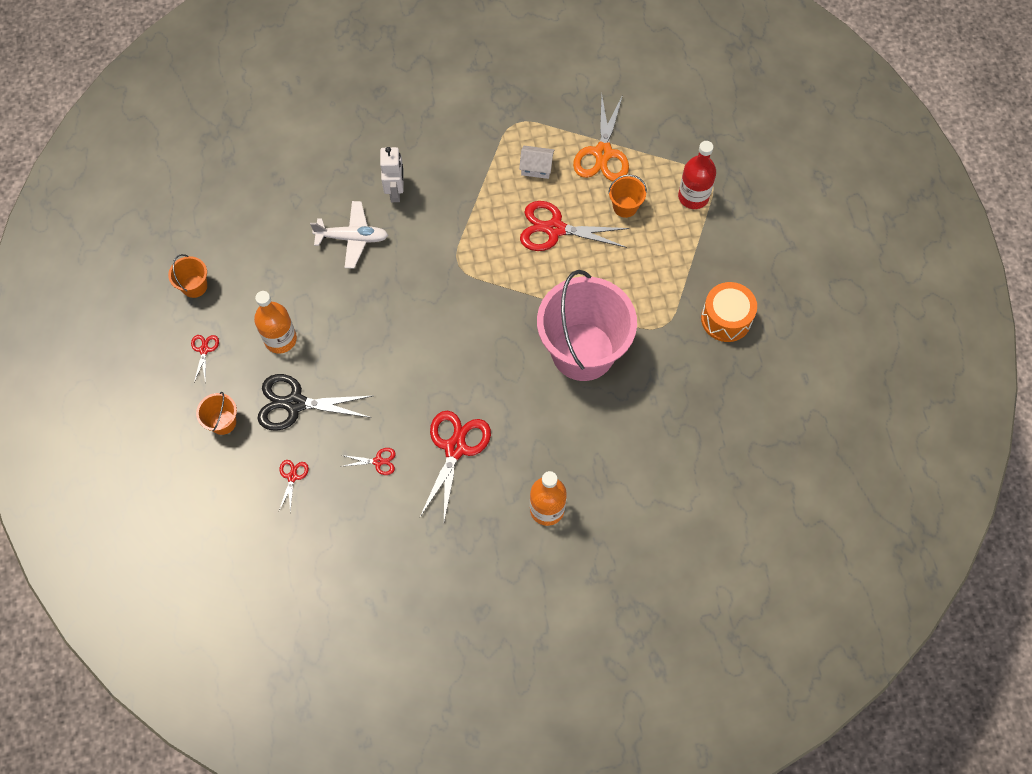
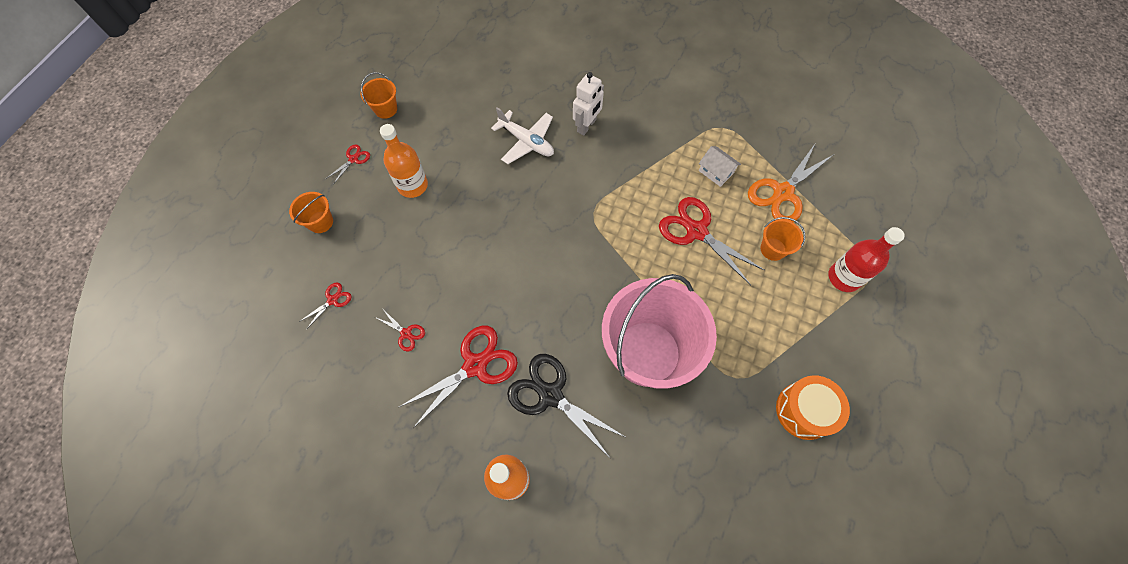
camera: 35 degrees right, 0 degrees up
(295, 403) = (382, 242): black scissors -> black scissors (550, 395)

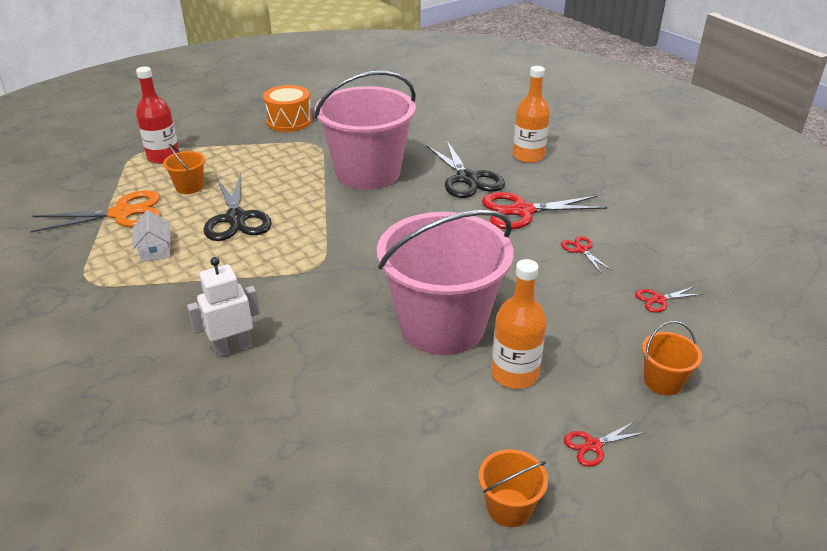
camera: 150 degrees left, 30 degrees down
(474, 201) = (442, 325): none -> pink bucket
(526, 141) = (325, 363): white plane -> none
(696, 231) = (236, 218): red scissors -> black scissors

